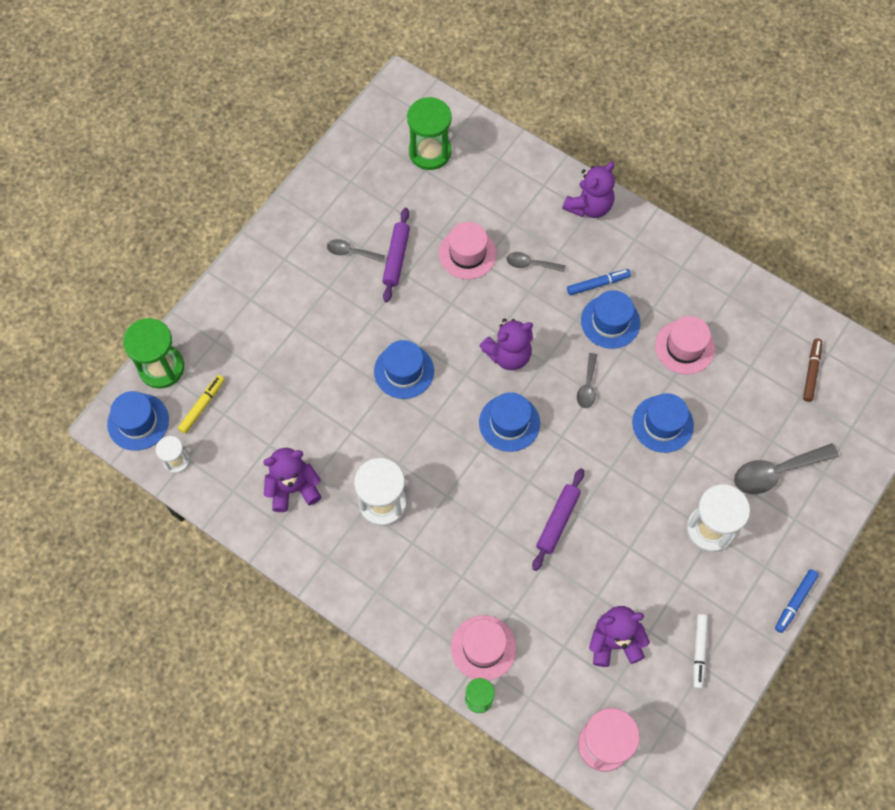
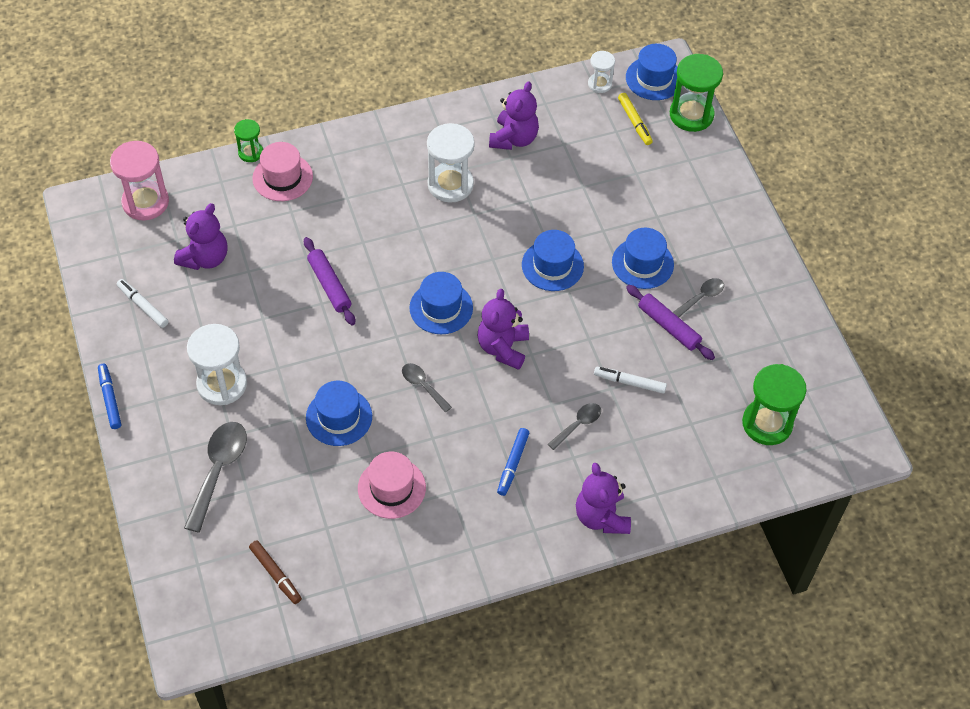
camera: 125 degrees right, 10 degrees down
(467, 253) = (629, 382): pink hat -> white marker
(610, 322) = (467, 447): blue hat -> blue hat (642, 263)

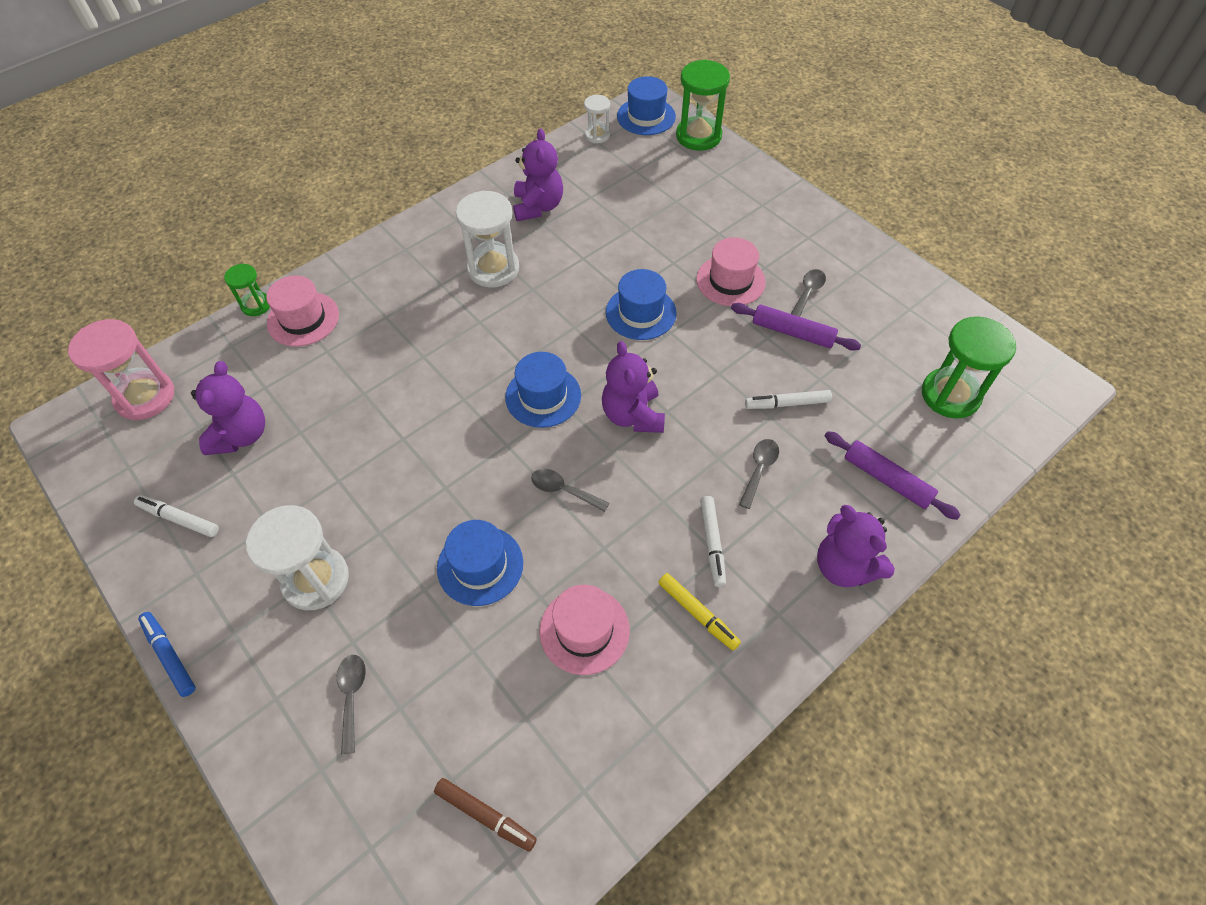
camera: 20 degrees left, 0 degrees up
(218, 470) = (352, 696): grey spoon -> grey spoon, size x0.56
(329, 285) = (404, 415): purple rolling pin -> purple rolling pin (887, 480)
(513, 464) = (712, 543): blue marker -> white marker
(634, 122) = (649, 157): yellow marker -> yellow marker (697, 614)
(642, 263) = (730, 280): blue hat -> pink hat

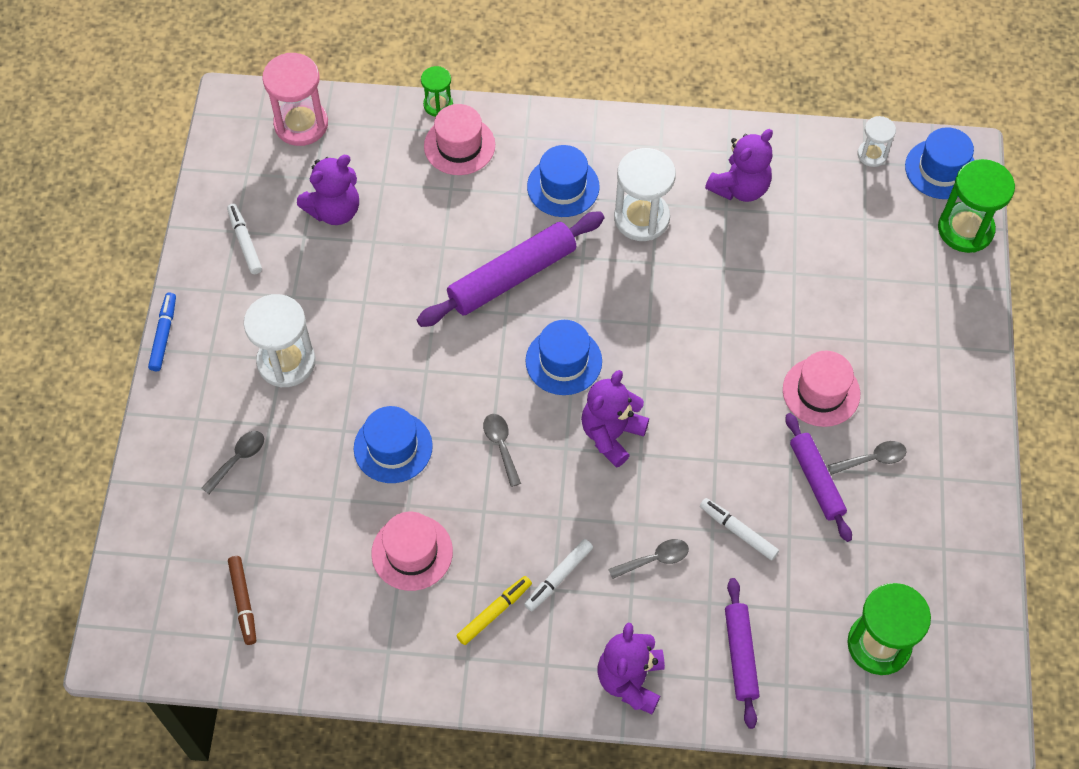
camera: 45 degrees right, 5 degrees up
(441, 372) = (512, 277): none -> purple rolling pin
(641, 313) = (714, 356): blue hat -> blue hat (563, 187)
(697, 614) = (494, 612): yellow marker -> yellow marker turned 135 degrees counterclockwise

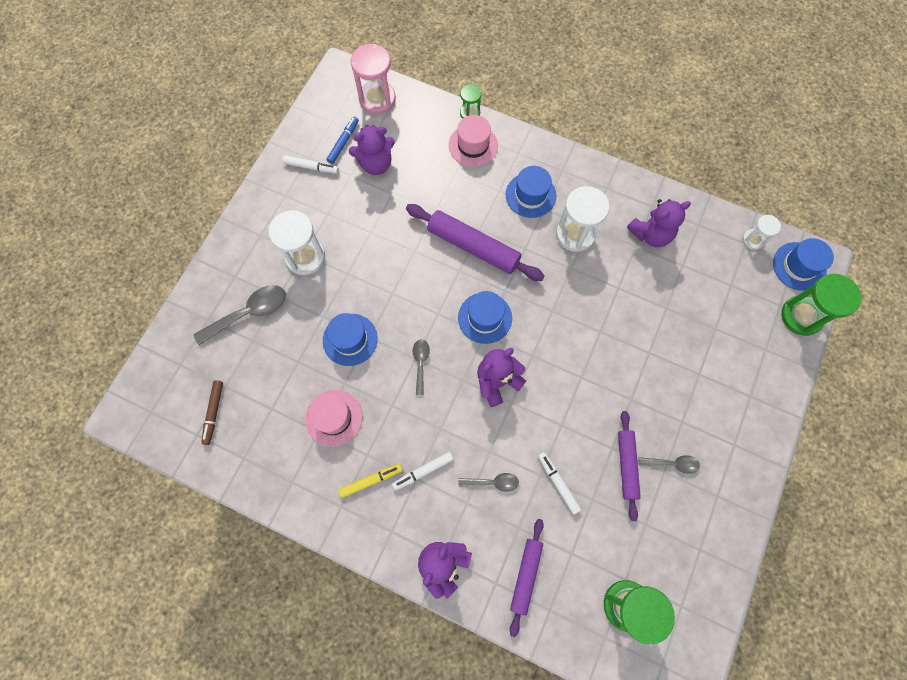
camera: 20 degrees right, 10 degrees up
(164, 335) = (237, 213): blue marker -> blue marker (343, 142)
(238, 459) = (249, 313): grey spoon -> grey spoon, size x1.77
(245, 242) = (311, 167): white marker -> white marker turned 105 degrees clockwise
(512, 277) = (473, 247): purple rolling pin -> purple rolling pin turned 45 degrees clockwise
(821, 392) = (654, 401): pink hat -> none

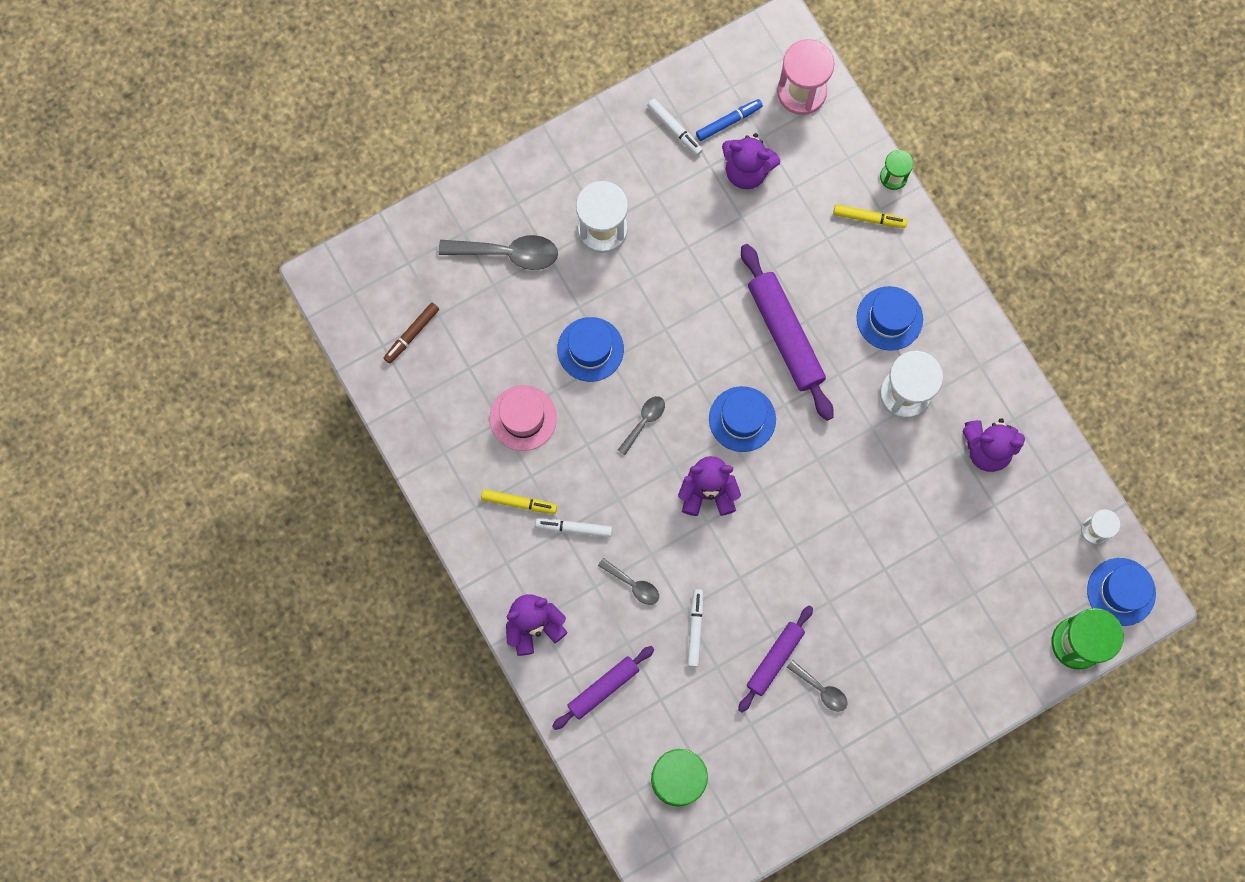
camera: 35 degrees right, 5 degrees up
(473, 145) = (869, 218): pink hat -> yellow marker

